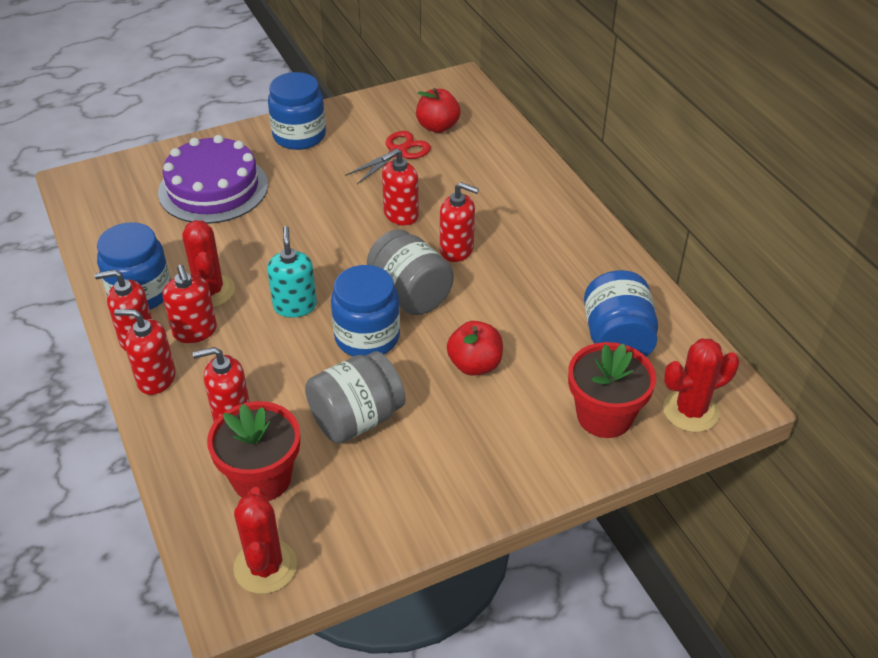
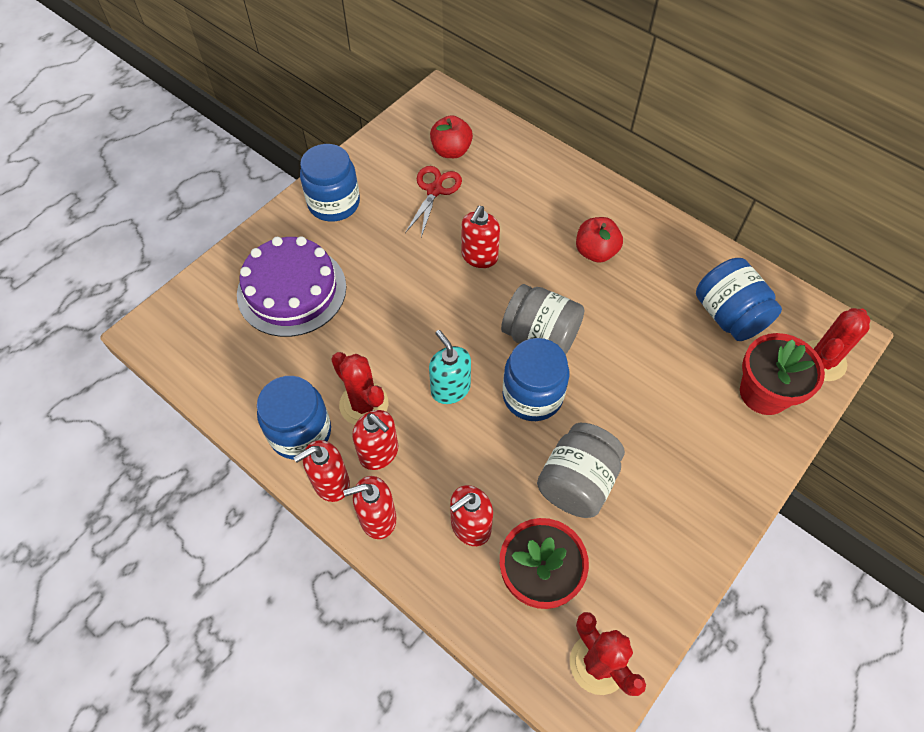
camera: 25 degrees left, 15 degrees up
(457, 250) = (549, 275): red soap dispenser -> none
(475, 365) = (636, 386): red apple -> red apple (595, 252)

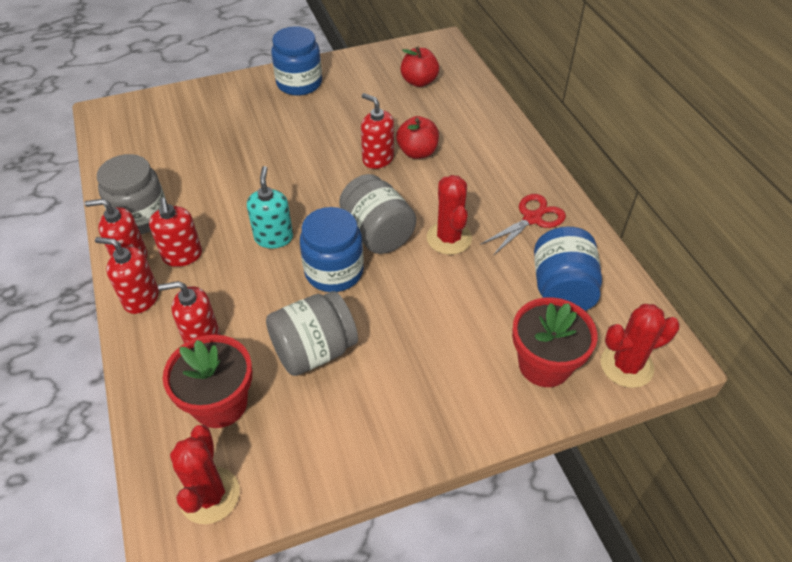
camera: 30 degrees right, 10 degrees down
(292, 290) = (219, 126): purple cake -> none
(300, 432) = (141, 217): blue jar -> grey jar
(364, 404) = (201, 219): red cactus -> red cactus (449, 238)
(434, 190) = (382, 102): red scissors -> red scissors (532, 219)
(479, 257) = (378, 159): red soap dispenser -> red soap dispenser turned 75 degrees clockwise
(595, 252) = (478, 193): red apple -> red apple (417, 152)

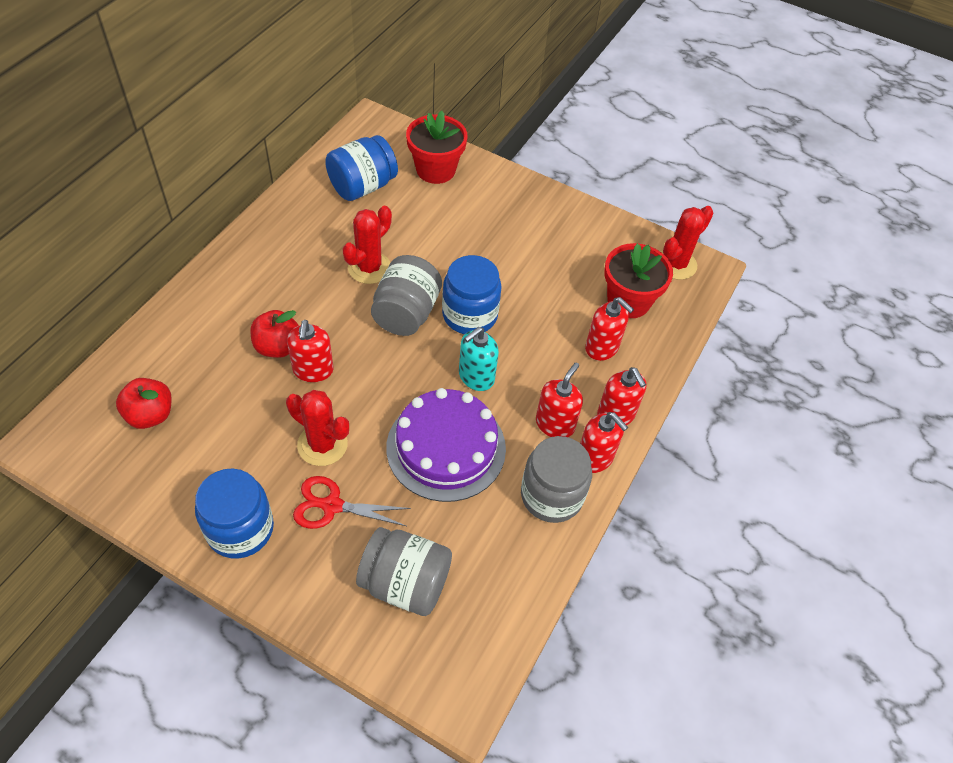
camera: 135 degrees left, 5 degrees up
(241, 188) = (446, 447): none -> purple cake
(314, 351) = (543, 281): grey jar -> grey jar (405, 583)
(532, 219) = (301, 231): red scissors -> red scissors (332, 506)
(626, 365) = (399, 136): red cactus -> red cactus (322, 444)

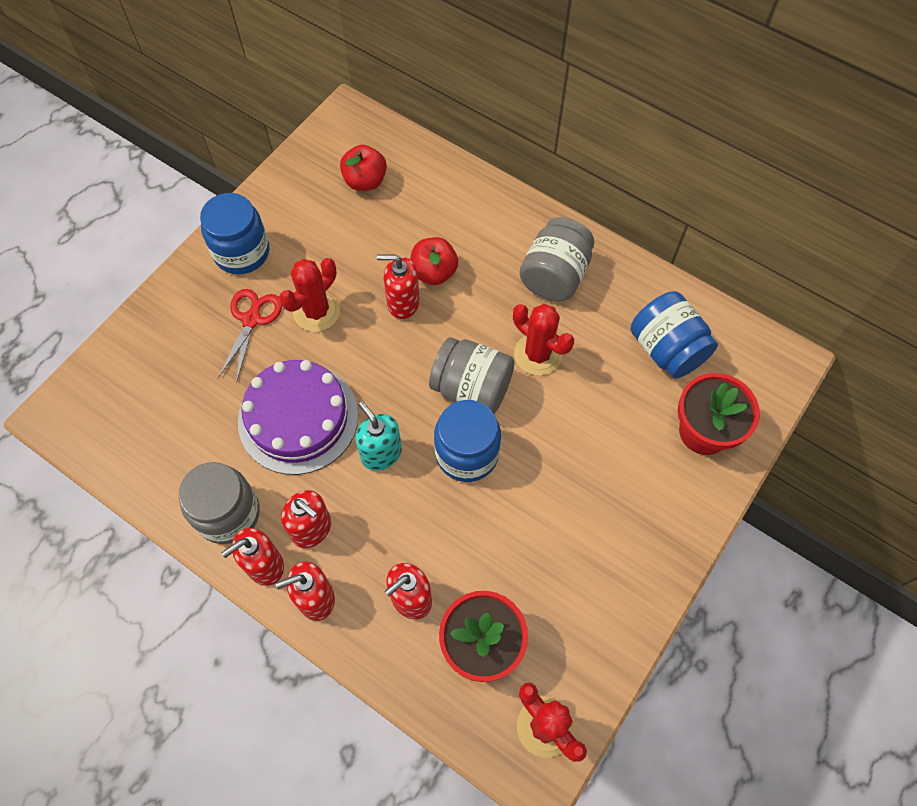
camera: 100 degrees right, 10 degrees up
(405, 583) = (165, 376): grey jar -> grey jar (554, 276)

